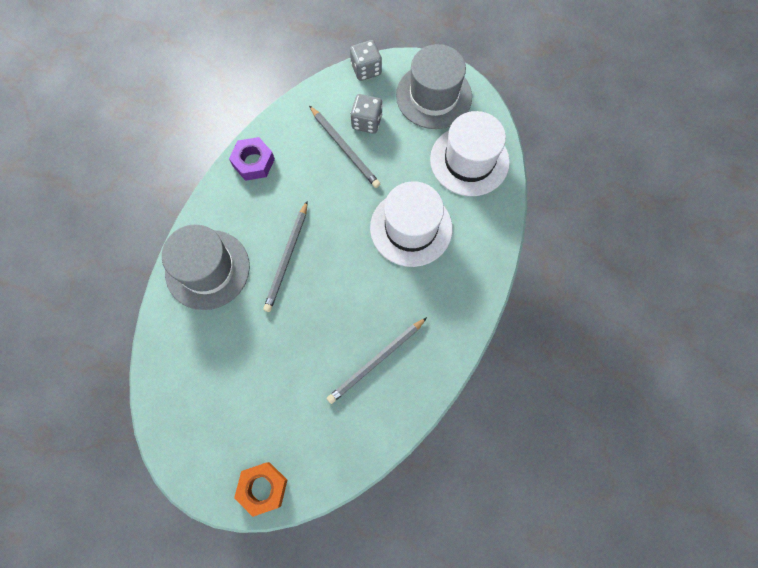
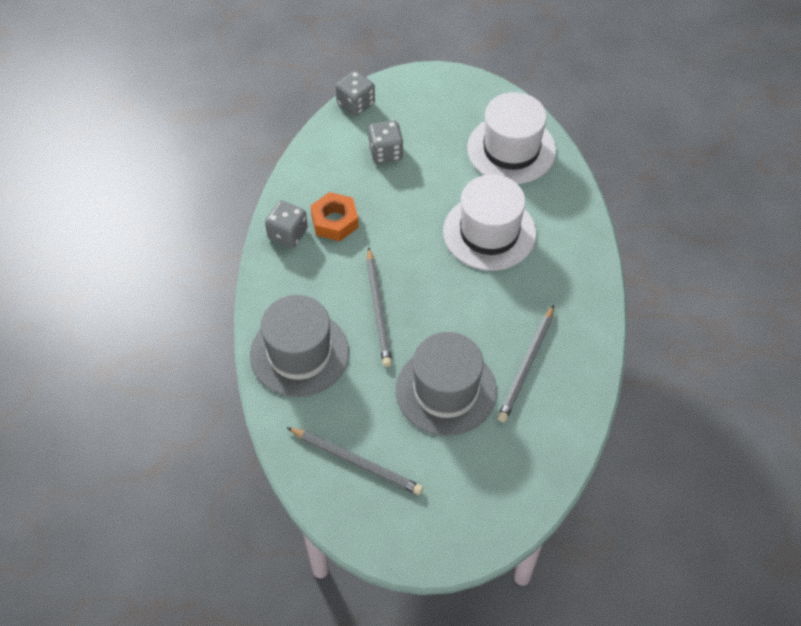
camera: 25 degrees left, 15 degrees down
(253, 162) = (287, 234): purple nut -> grey dice
(263, 488) = (481, 529): orange nut -> orange nut (334, 221)
(345, 148) = (377, 185): grey pencil -> grey pencil (357, 462)
(434, 96) = (440, 104): grey hat -> grey hat (446, 390)

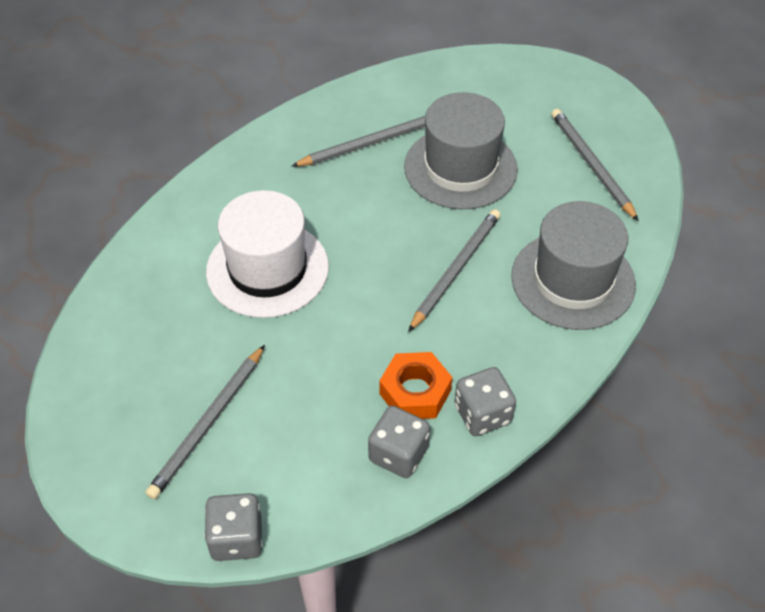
camera: 140 degrees left, 5 degrees down
(385, 152) = (273, 438): grey dice -> grey dice (398, 454)
(424, 137) = (208, 424): none -> grey pencil
(511, 149) = (137, 338): white hat -> none

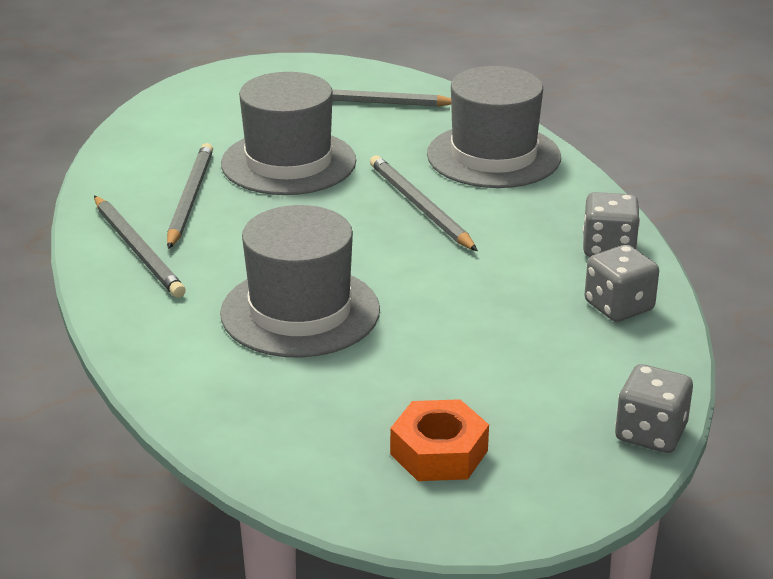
camera: 60 degrees left, 20 degrees down
(208, 424) = (484, 411): grey pencil -> grey pencil (138, 250)
(267, 269) = (300, 312): white hat -> grey hat
(415, 392) = (551, 275): orange nut -> orange nut (439, 452)

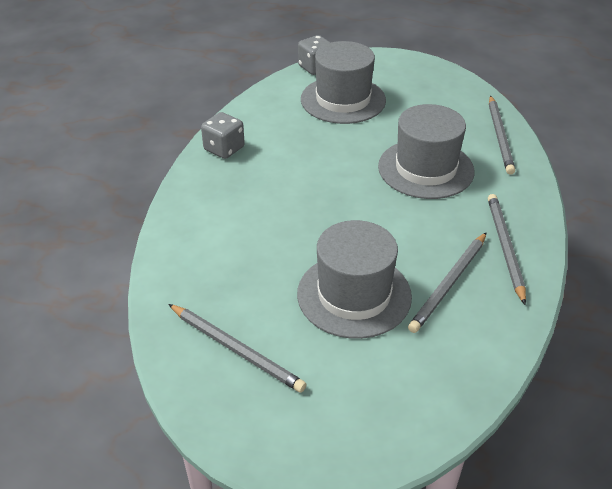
camera: 150 degrees left, 10 degrees up
(420, 207) = (297, 216): grey pencil -> grey pencil (500, 136)
(439, 452) = (408, 87): orange nut -> none
(493, 156) = (204, 243): grey hat -> grey hat (343, 100)
(618, 306) = (261, 118): grey dice -> none

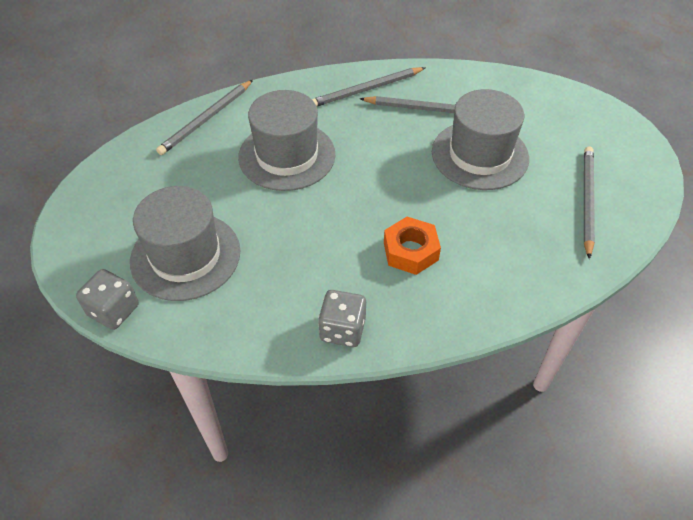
camera: 115 degrees left, 10 degrees up
(267, 203) = (410, 251): none -> orange nut
(500, 136) = (206, 119): grey pencil -> grey pencil turned 150 degrees clockwise

